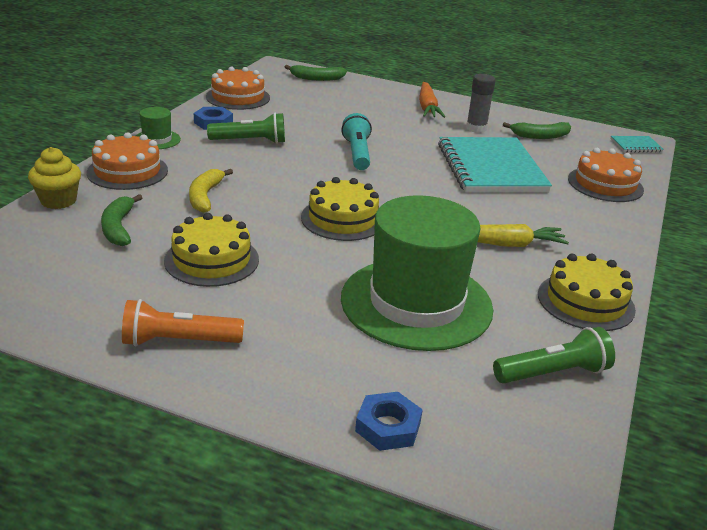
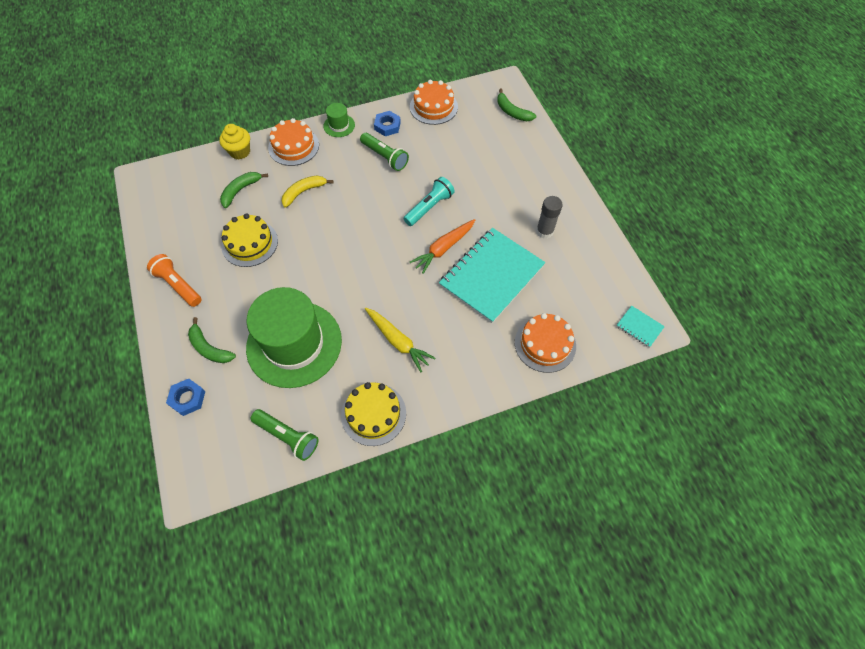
camera: 50 degrees right, 30 degrees up
(342, 219) = (344, 258): yellow cake -> none
(427, 107) = (544, 188): orange carrot -> orange carrot (443, 248)
(540, 136) = (579, 269): green banana -> green banana (209, 348)

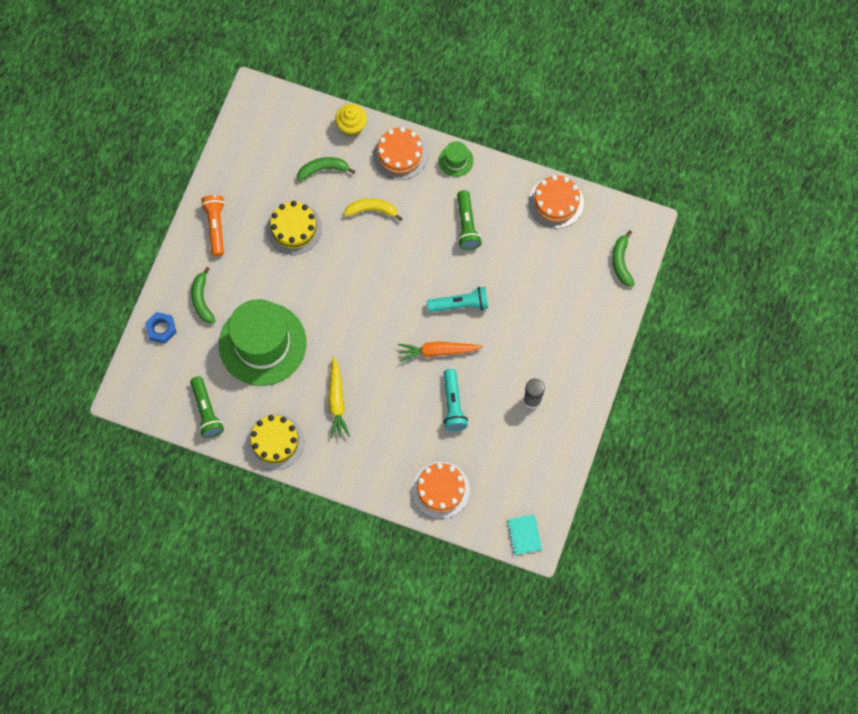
camera: 40 degrees right, 10 degrees up
(387, 126) = (497, 193): blue nut -> none
(491, 276) = (453, 404): turquoise notebook -> turquoise flashlight

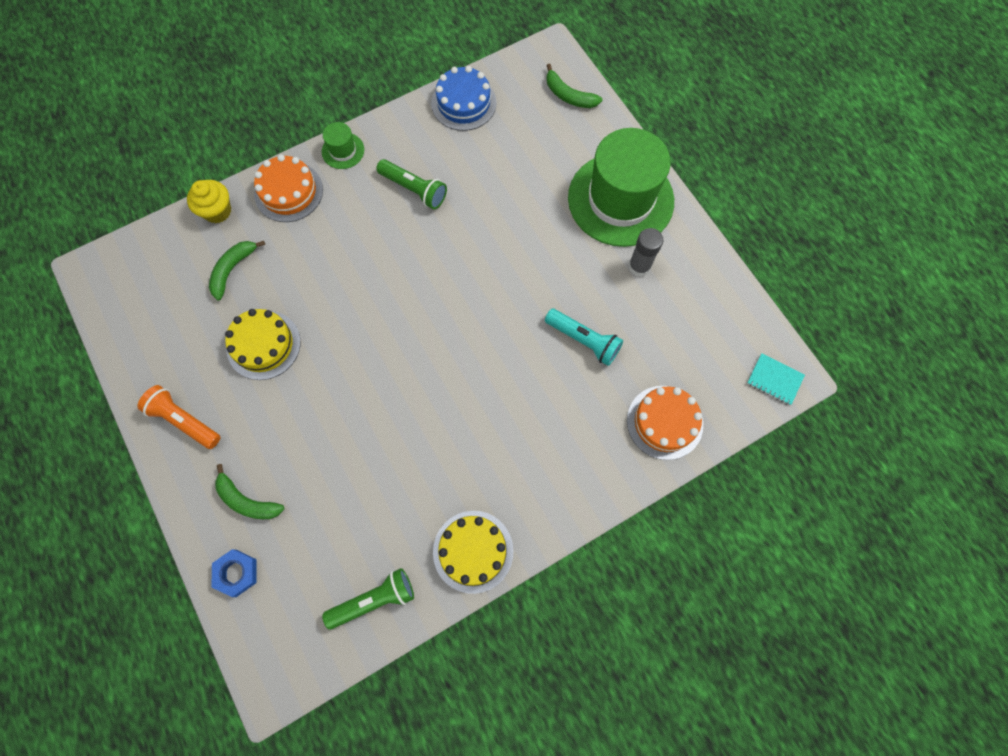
camera: 50 degrees left, 0 degrees up
(206, 411) = (374, 600): green flashlight -> green flashlight turned 45 degrees counterclockwise
(262, 344) = (354, 476): green hat -> green hat (620, 199)
(337, 401) = (483, 450): yellow carrot -> none
(372, 210) = (317, 258): yellow banana -> none
(438, 351) = (516, 311): orange carrot -> none
(460, 304) = (487, 255): turquoise flashlight -> none
(556, 202) = (463, 103): orange cake -> blue cake

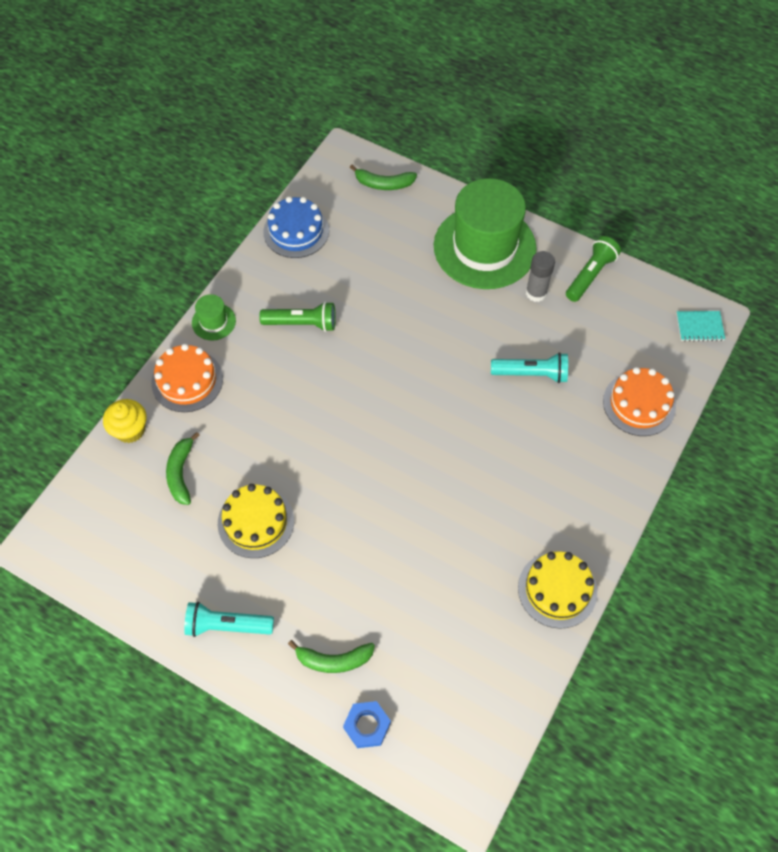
camera: 30 degrees left, 10 degrees down
(184, 420) = (227, 625): orange flashlight -> turquoise flashlight
(374, 600) = (502, 676): green flashlight -> green flashlight (590, 275)

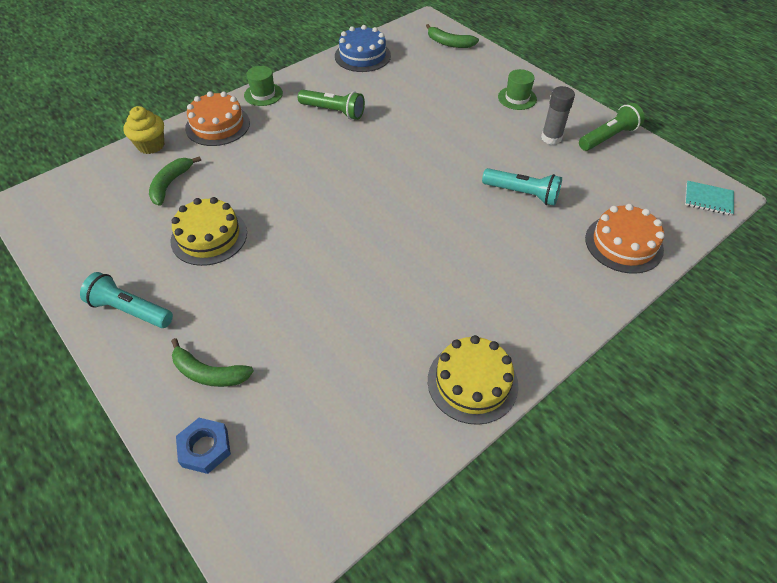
camera: 20 degrees right, 10 degrees down
(484, 247) = (517, 98): green hat -> green hat, size x0.41

